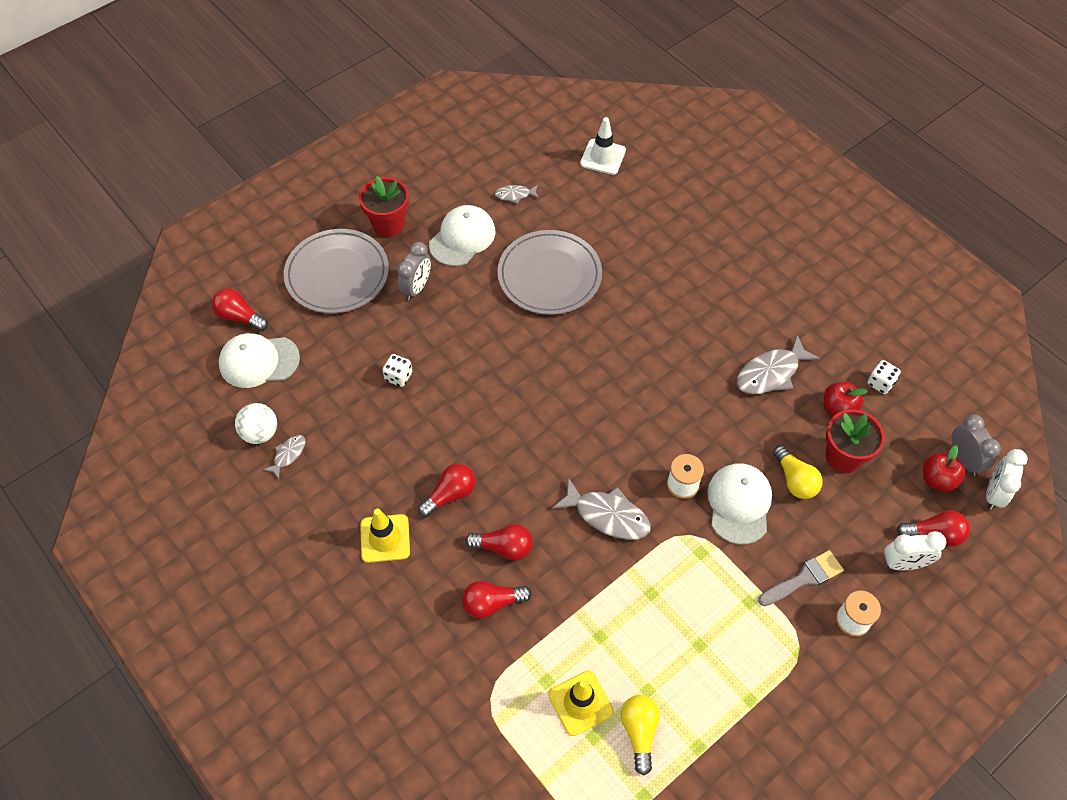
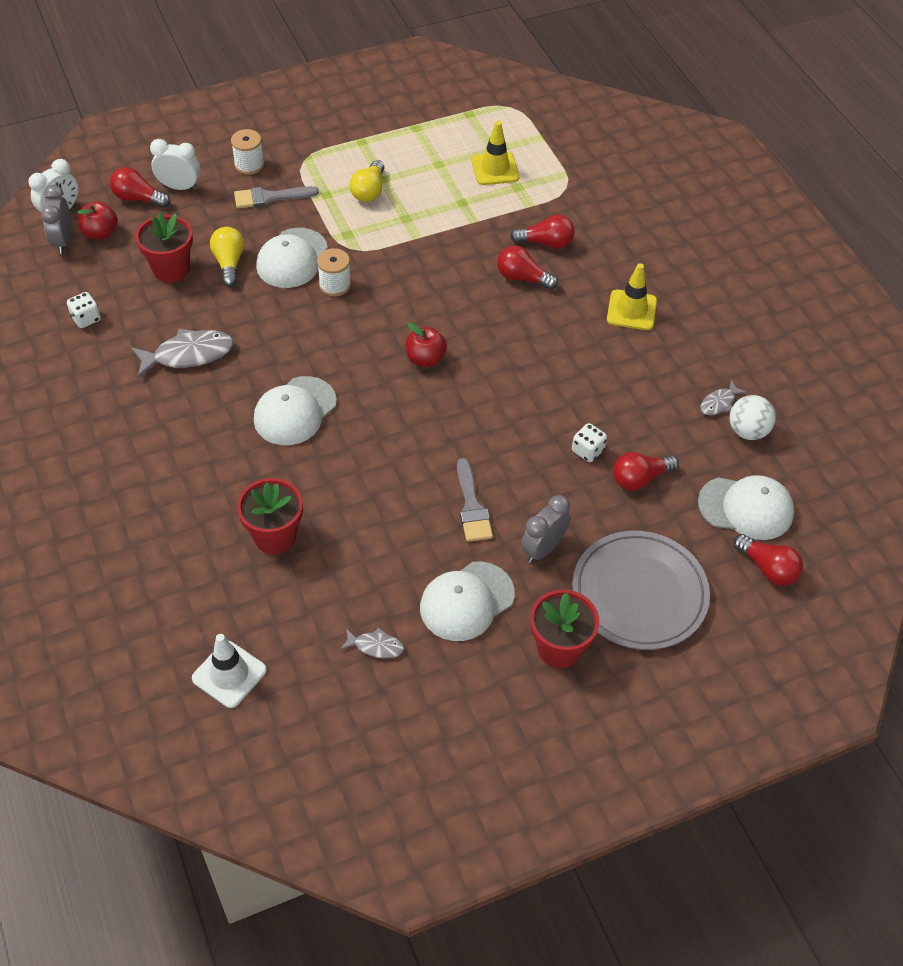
camera: 165 degrees left, 5 degrees down
(450, 495) = (560, 329): red light bulb -> red light bulb (640, 478)
(480, 305) = (472, 506): none -> grey brush
(549, 275) = (376, 521): grey plate -> none
(607, 515) = (417, 278): grey fish -> none
(618, 246) = (275, 536): none -> red flower pot
(639, 732) = (456, 144): yellow light bulb -> yellow light bulb (369, 191)
(654, 346) = (295, 411): none -> white cap
(838, 408) = (145, 308): red apple -> red apple (425, 359)

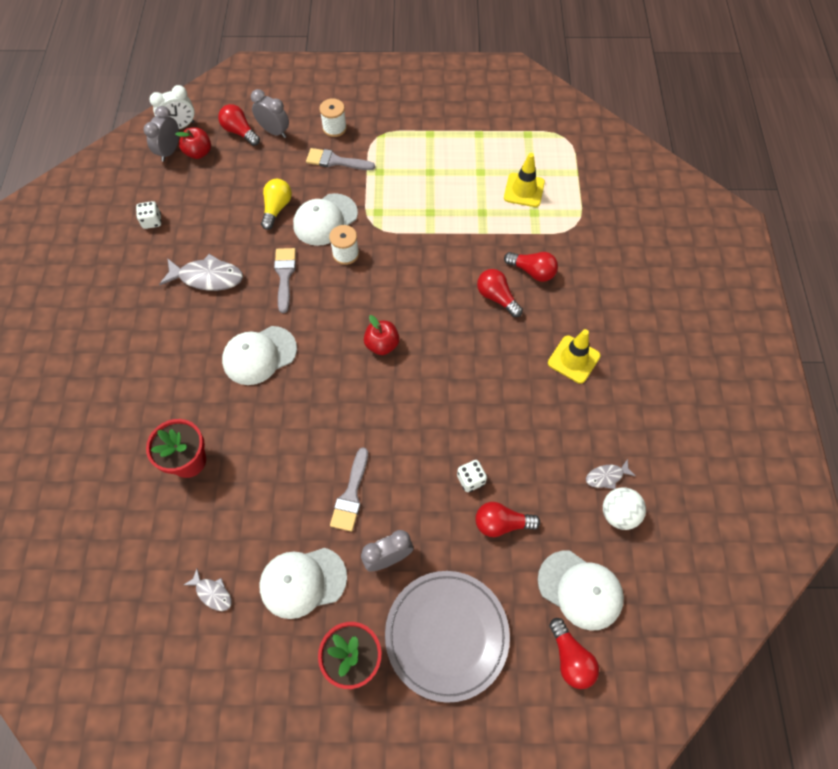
camera: 25 degrees right, 10 degrees up
(171, 269) = (232, 200): red flower pot -> none
(179, 187) = (274, 131): white clock -> grey clock
(229, 674) = (94, 570): white traffic cone -> none
(278, 326) = (284, 275): none -> grey brush
(369, 191) = (414, 179): yellow light bulb -> none

